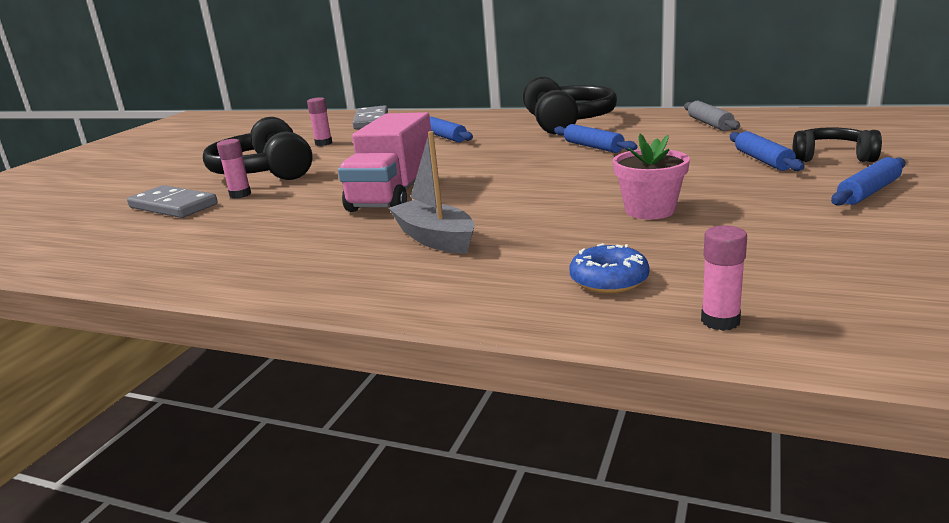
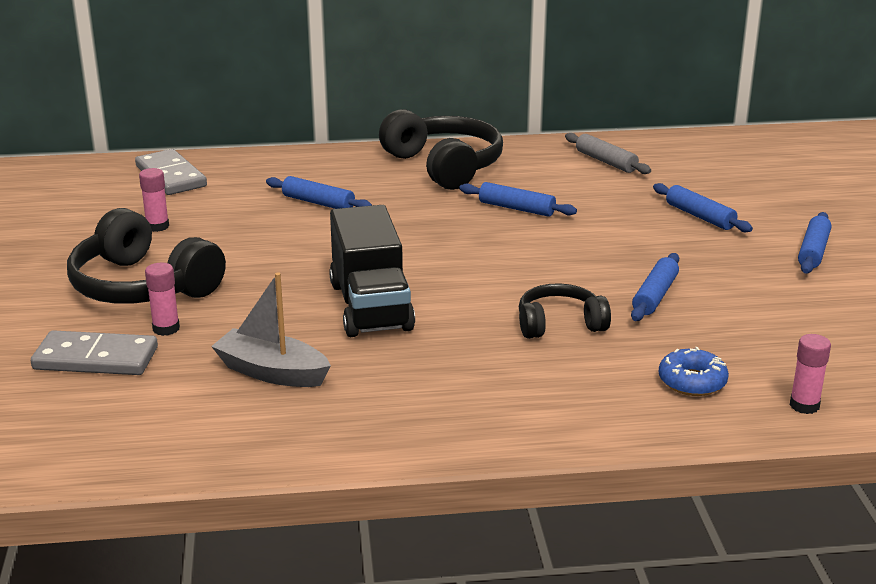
camera: 30 degrees left, 5 degrees up
(393, 195) = (370, 306): pink truck -> black truck
(435, 238) = (488, 360): grey boat -> grey boat (272, 372)
(650, 210) = (655, 296): pink flower pot -> blue rolling pin
(831, 157) = (755, 207): black headphones -> black headphones (559, 324)

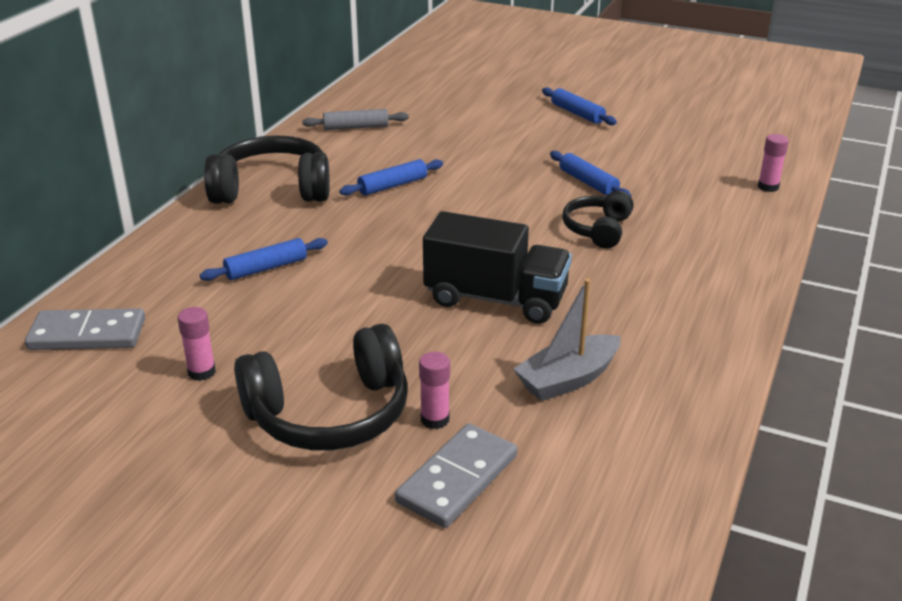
camera: 60 degrees left, 5 degrees up
(692, 381) = (714, 210): blue donut -> none
(700, 216) = (487, 128): blue rolling pin -> none

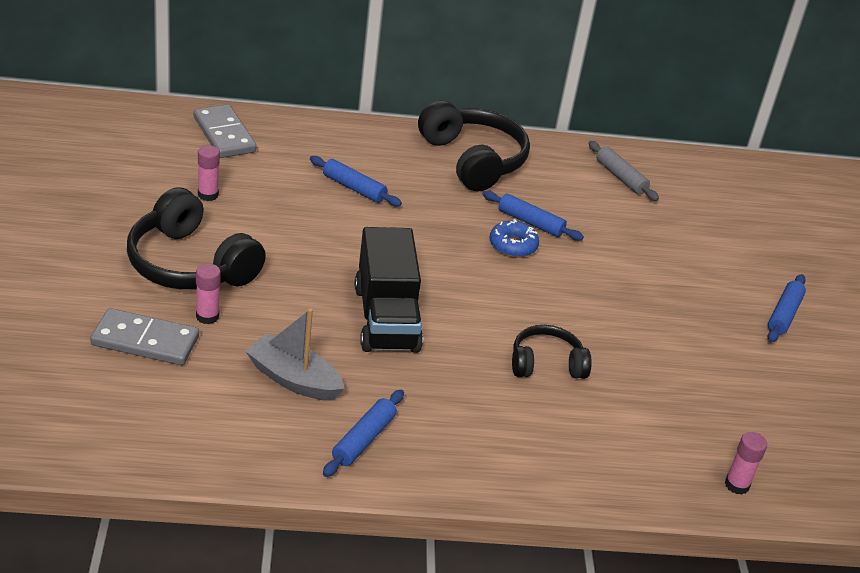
camera: 60 degrees right, 5 degrees up
(421, 203) = (513, 245): none -> blue donut
(588, 183) = (634, 344): blue rolling pin -> blue rolling pin (363, 439)

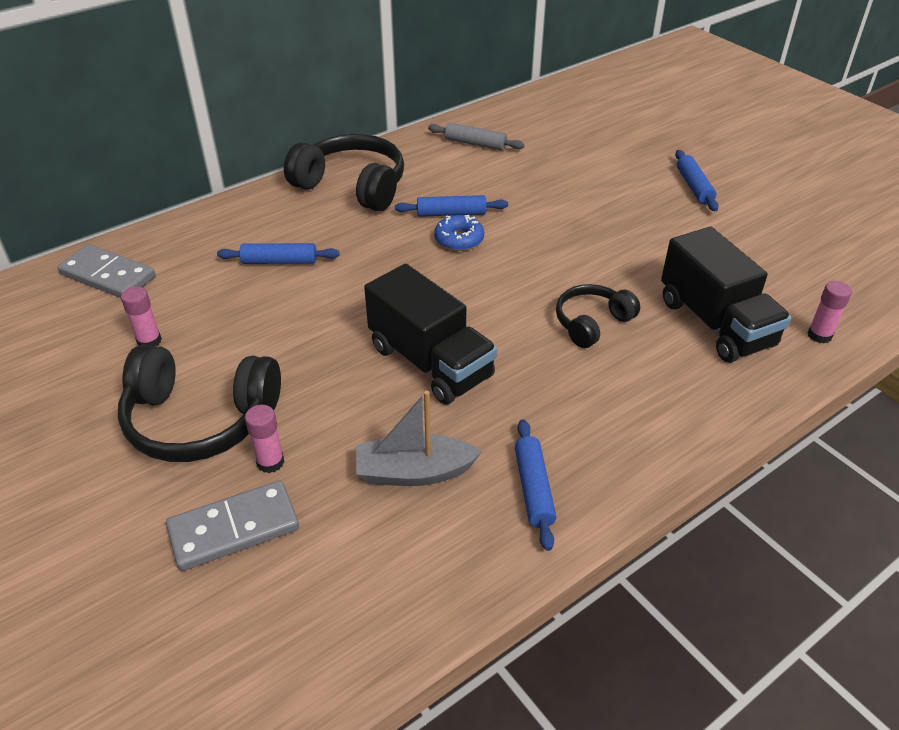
camera: 30 degrees left, 5 degrees up
(653, 423) = (715, 323): none -> black truck

